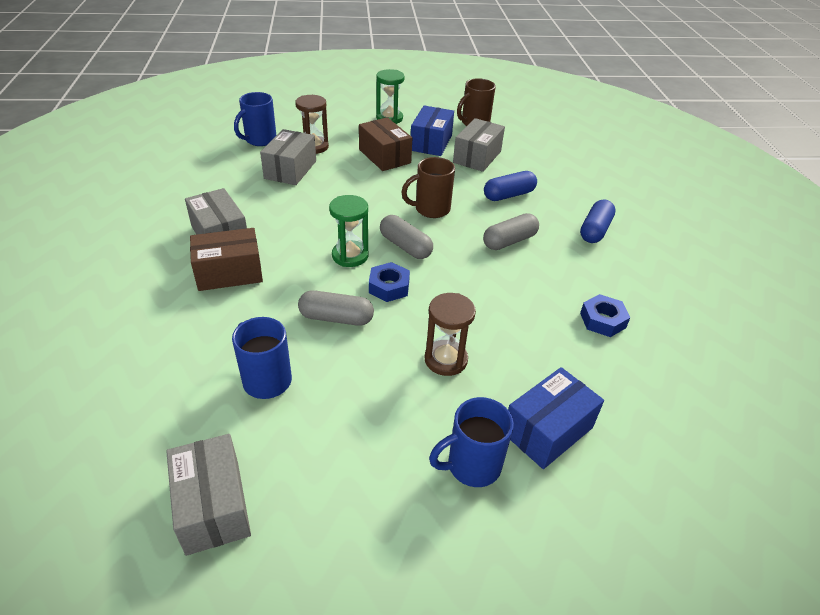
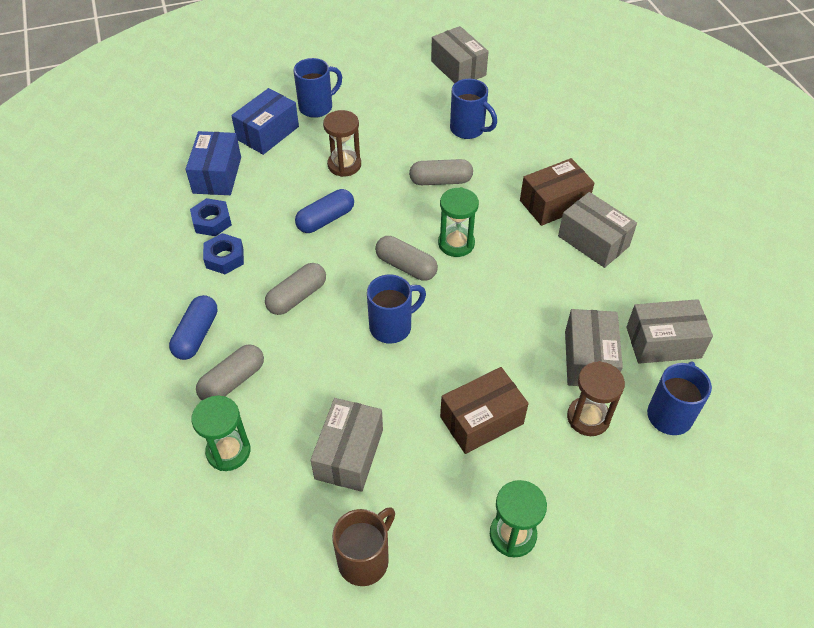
camera: 170 degrees right, 10 degrees up
(228, 169) = (663, 342): none -> grey box
(384, 156) = (481, 420): brown box -> brown box turned 75 degrees counterclockwise
(389, 287) = (407, 217): blue nut -> blue nut (224, 258)
(431, 143) = (424, 475): blue box -> blue box (217, 175)
(431, 209) = (392, 326): brown mug -> blue mug
(508, 195) = (299, 375): blue capsule -> blue capsule (326, 219)
(557, 169) = (228, 451): none -> green hourglass
(560, 200) = (233, 381): none -> grey capsule

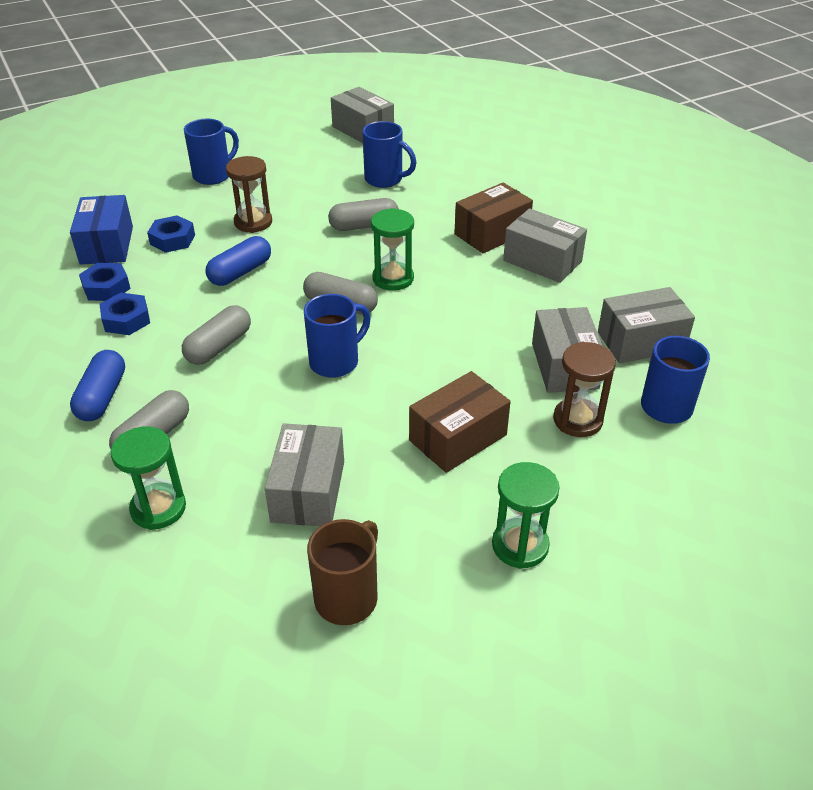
camera: 10 degrees left, 10 degrees down
(268, 133) = (160, 202): blue box -> none
(273, 176) = (172, 239): none -> blue nut

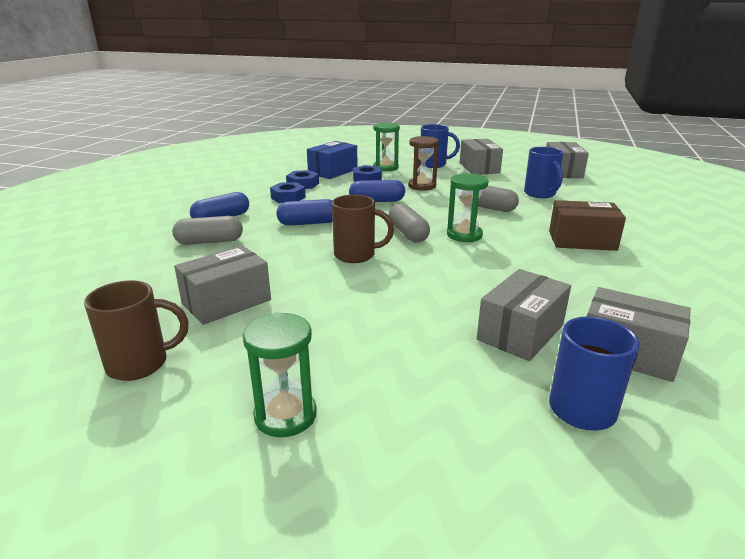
camera: 45 degrees right, 15 degrees down
(158, 508) = (153, 268): green hourglass -> green hourglass (385, 167)
(219, 346) = (308, 223): grey capsule -> blue capsule
(336, 362) = (356, 255): blue mug -> brown mug
(458, 438) = (361, 327): brown box -> none
(542, 261) = (603, 269): grey box -> grey box (479, 168)
(577, 420) = (474, 369): brown hourglass -> none

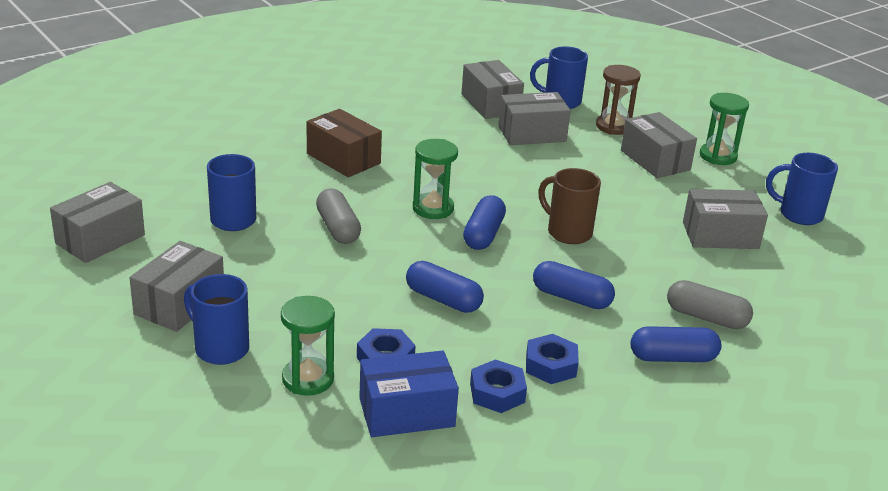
camera: 145 degrees left, 5 degrees up
(140, 364) = (799, 214): brown mug -> blue mug
(359, 363) = (655, 160): none -> grey box
(408, 233) = (483, 234): grey capsule -> blue capsule
(422, 186) = (338, 302): brown hourglass -> brown hourglass (613, 126)

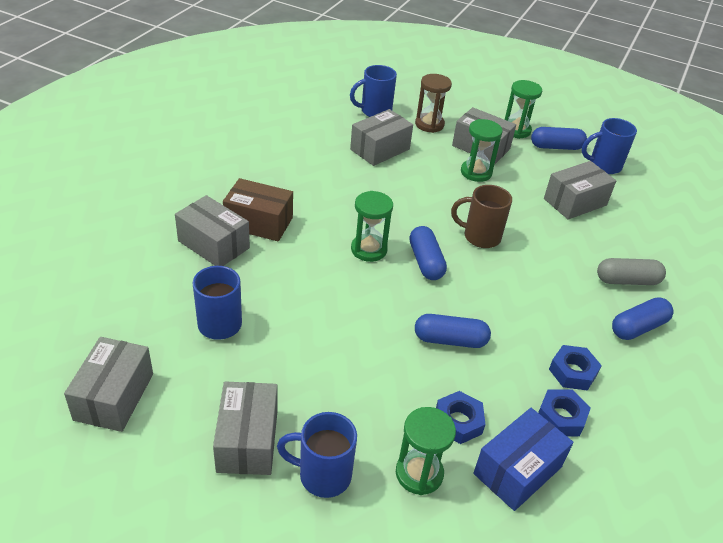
camera: 30 degrees left, 10 degrees up
(338, 228) = (313, 299): grey capsule -> none
(490, 104) = (327, 129): grey box -> grey box (213, 244)
(571, 298) = (533, 299): blue capsule -> blue capsule (556, 147)
(624, 180) = (476, 172): none -> green hourglass

